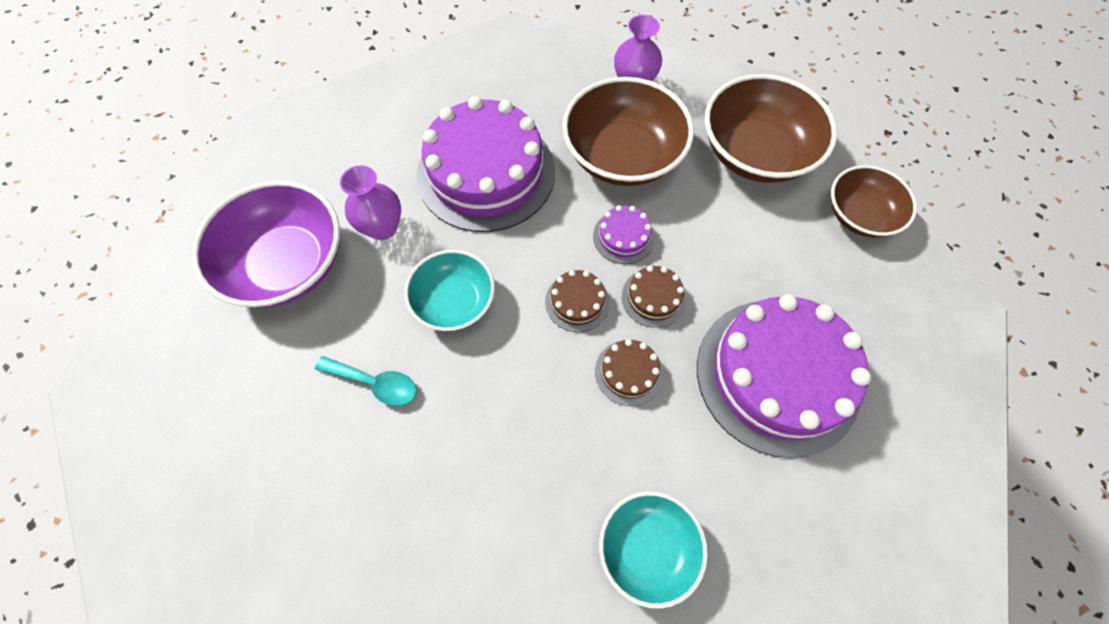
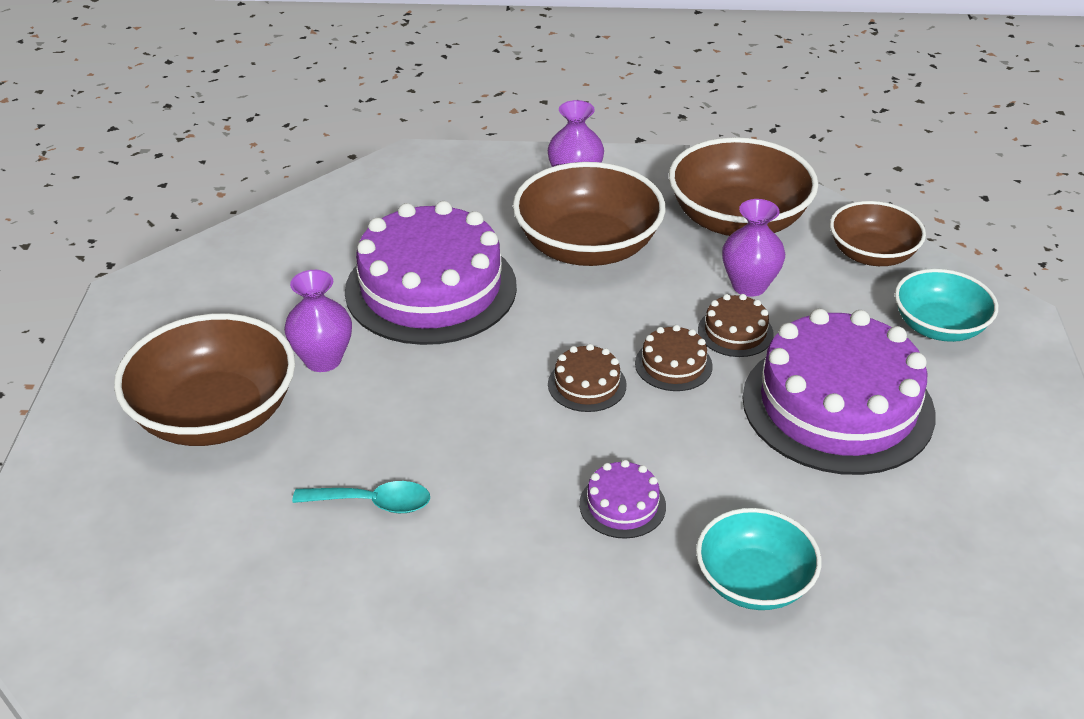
camera: 15 degrees left, 25 degrees down
(288, 264) = (215, 414): purple bowl -> brown bowl
(454, 302) = (440, 411): turquoise bowl -> turquoise bowl (939, 326)
(623, 237) = (617, 318): purple cake -> purple cake (622, 505)
(628, 372) = (671, 435): brown cake -> brown cake (735, 332)
(743, 226) = (749, 286): none -> purple vase

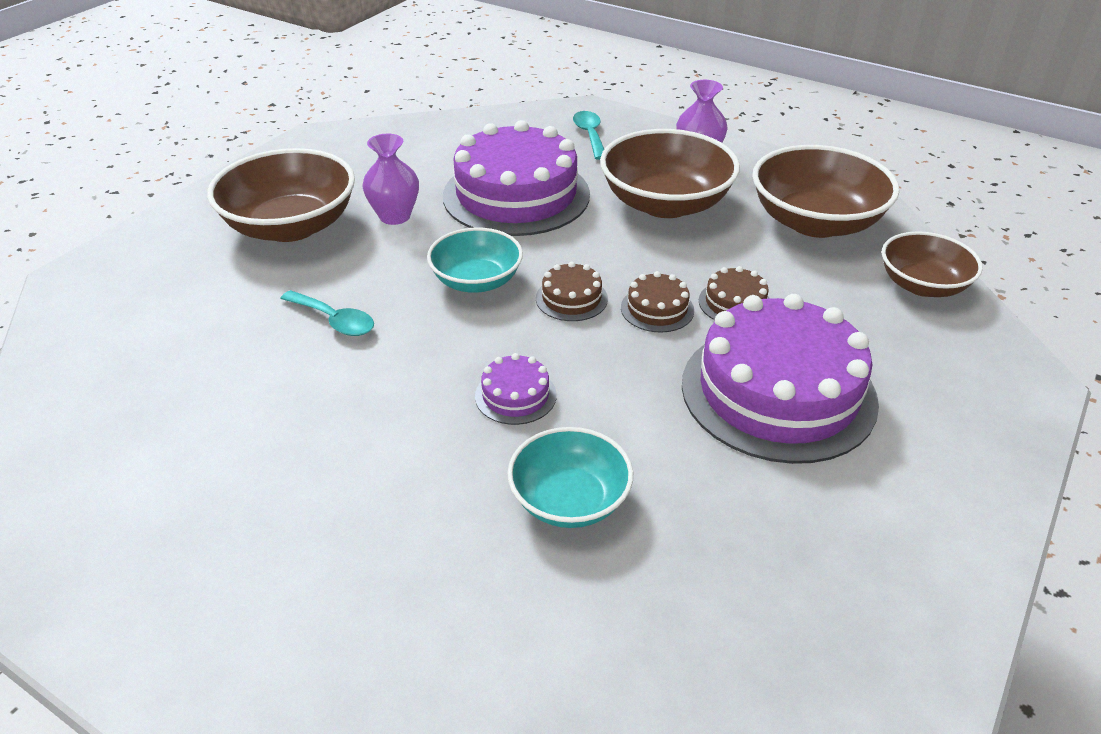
camera: 30 degrees right, 0 degrees up
(445, 190) = (590, 135): none -> turquoise spoon
(749, 286) = (780, 273): purple vase -> none
(939, 326) = (940, 364): turquoise bowl -> turquoise bowl (476, 281)

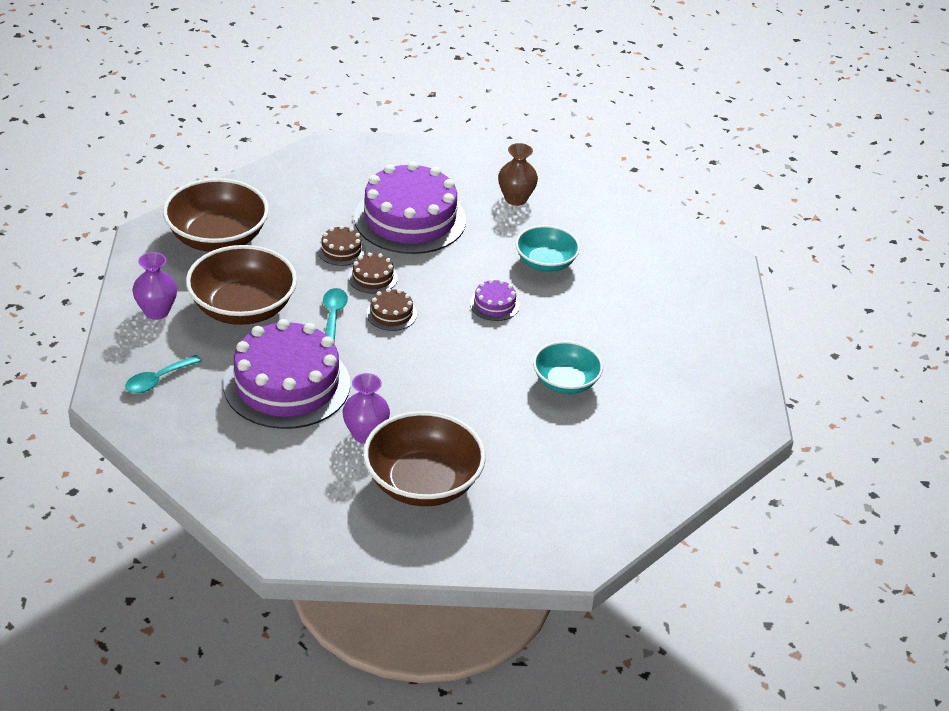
camera: 125 degrees left, 0 degrees up
(334, 321) = (500, 403): turquoise spoon -> turquoise spoon (333, 315)
(476, 281) = (408, 360): turquoise bowl -> turquoise bowl (565, 382)
(778, 550) = (516, 199): none -> brown vase
(922, 285) = (263, 187): brown bowl -> none

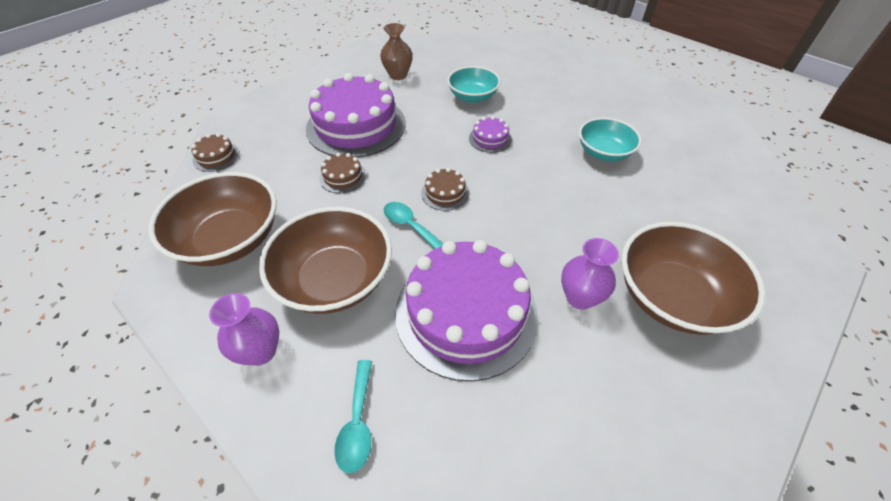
camera: 45 degrees left, 10 degrees up
(373, 277) = (393, 179): brown cake -> brown cake (216, 157)

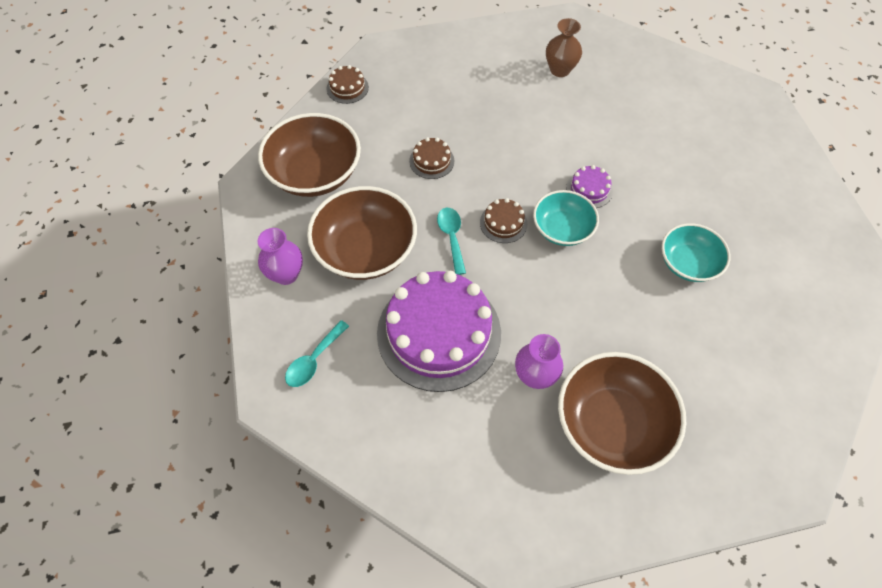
camera: 35 degrees right, 10 degrees up
(356, 126) = (479, 112): purple cake -> none
(472, 96) = (613, 132): turquoise bowl -> turquoise bowl (562, 229)

